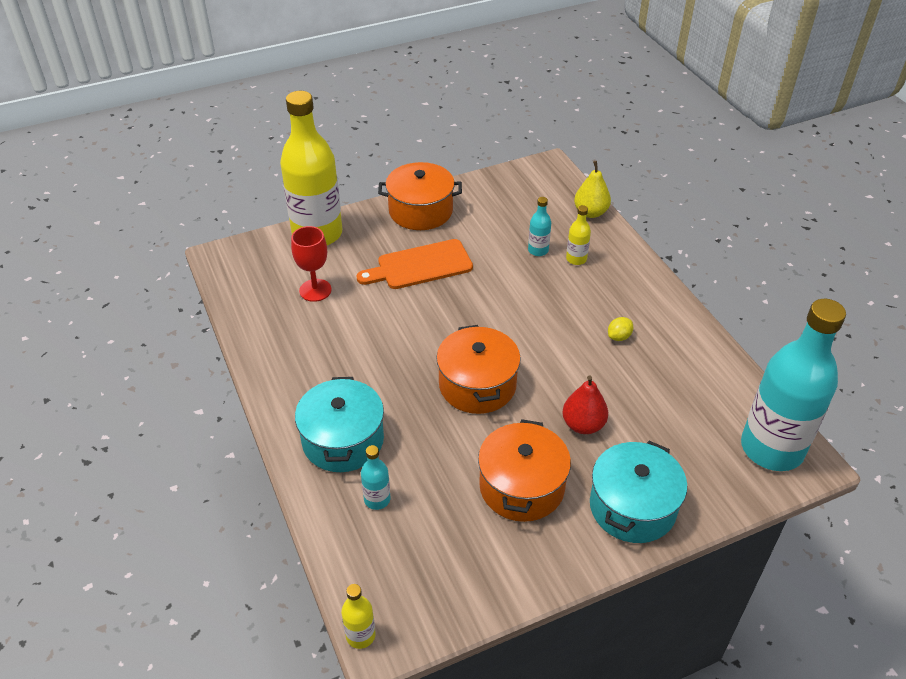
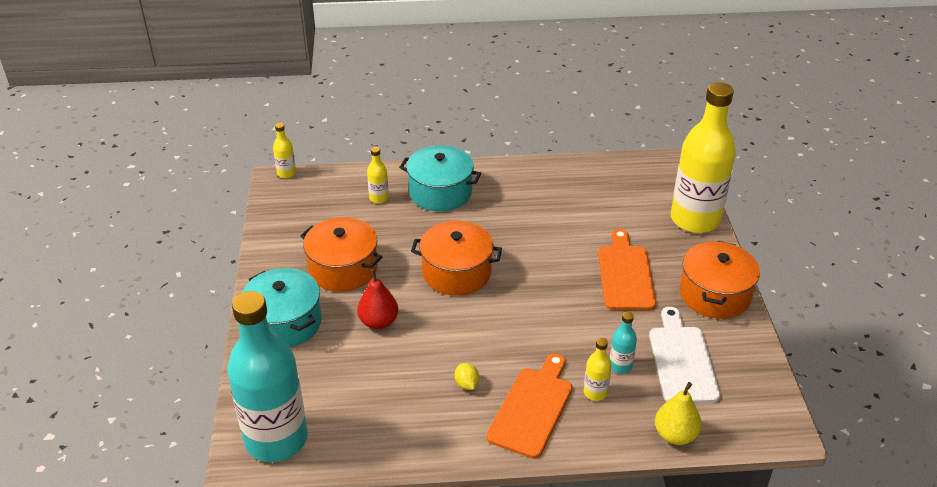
camera: 110 degrees right, 5 degrees down
(315, 290) = (614, 206): red goblet -> none
(377, 499) = (379, 198): turquoise bottle -> yellow bottle
(511, 219) = (681, 361): none -> white cutting board
(617, 291) = (532, 408): none -> orange cutting board

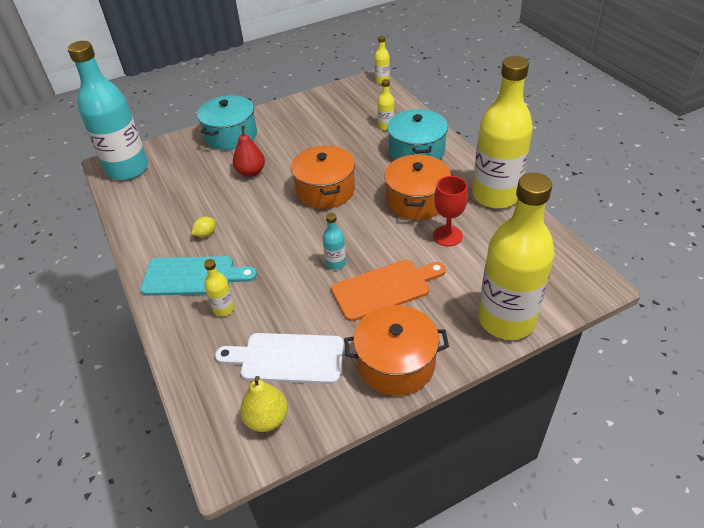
camera: 70 degrees right, 5 degrees up
(343, 269) = (297, 138): orange pot -> orange pot (416, 200)
(532, 408) = (193, 276): orange cutting board -> turquoise cutting board
(543, 170) = (495, 195): none -> yellow bottle
(579, 215) = (447, 236): none -> red goblet
(620, 366) = (262, 316): turquoise bottle -> turquoise bottle (336, 263)
(675, 435) = (191, 376): yellow pear -> yellow pear (267, 419)
(681, 361) = (287, 358): white cutting board -> white cutting board turned 150 degrees counterclockwise

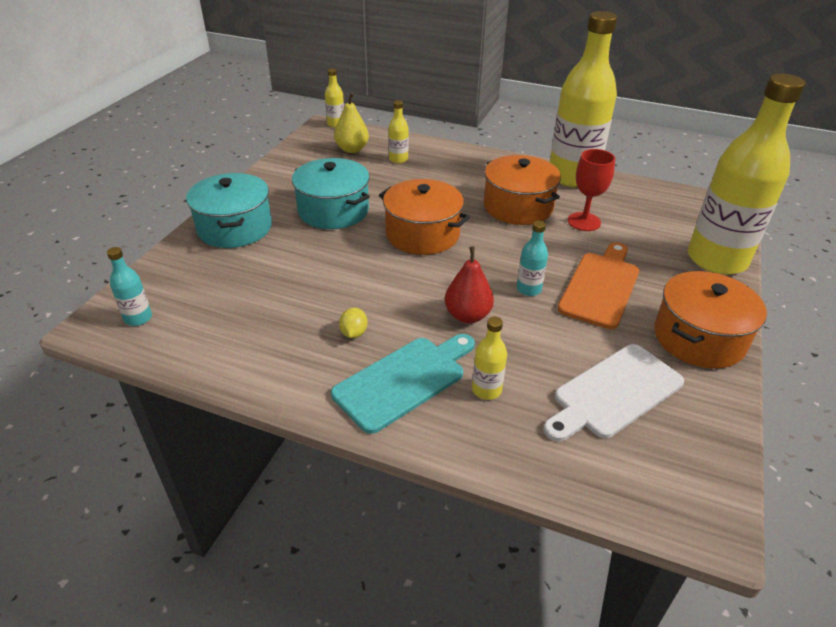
camera: 45 degrees left, 5 degrees down
(128, 169) = (138, 318): turquoise bottle -> turquoise bottle, size x0.40
(251, 172) = (316, 252): red pear -> red pear (467, 315)
(267, 419) = (680, 456): yellow pear -> yellow pear (352, 149)
(416, 151) = (458, 169): turquoise pot -> turquoise pot (333, 210)

